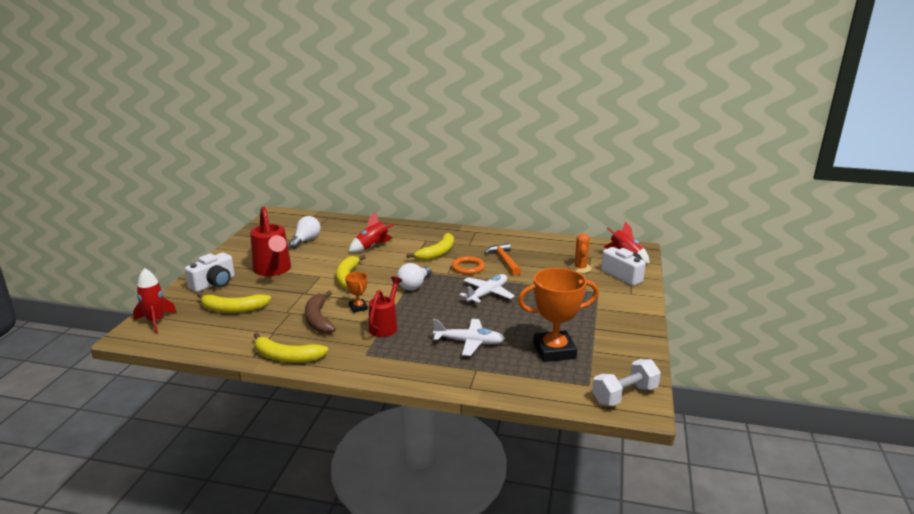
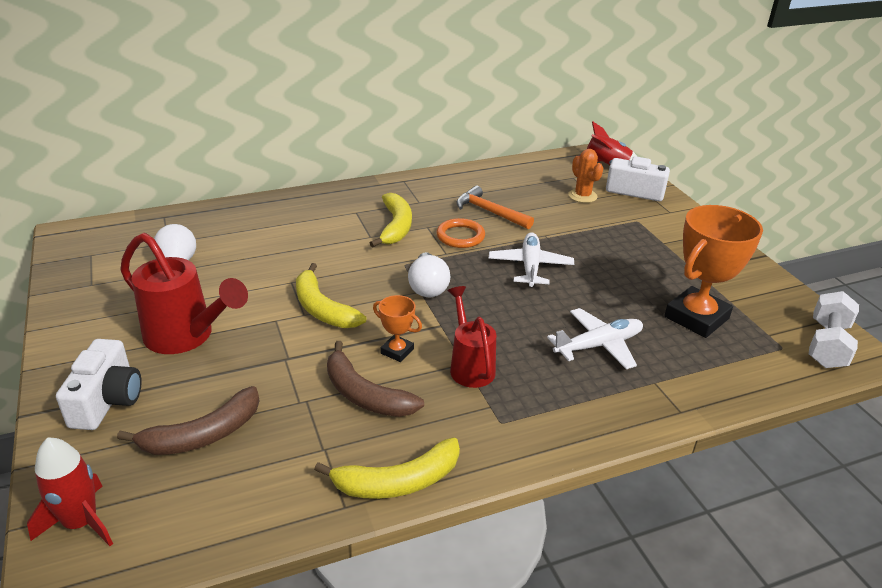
camera: 35 degrees left, 10 degrees up
(233, 309) = (203, 434): yellow banana -> brown banana
(372, 247) = (295, 246): red rocket -> none

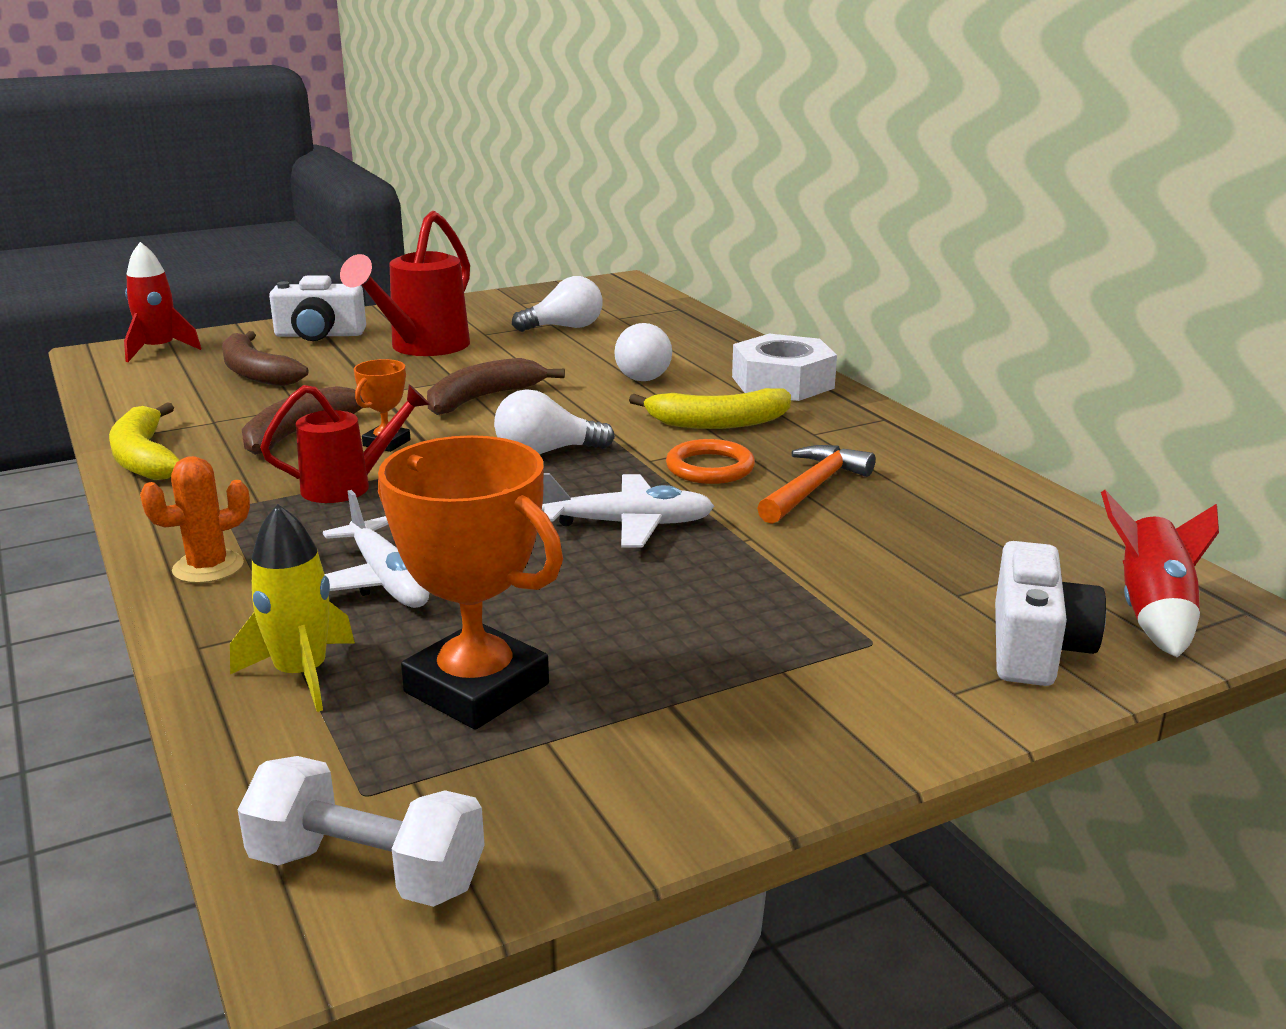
camera: 85 degrees right, 10 degrees down
(302, 243) = (644, 374): none -> white light bulb
(322, 308) = (483, 398): yellow banana -> brown banana
(337, 200) = (782, 382): none -> white nut
(582, 196) = (953, 578): orange cactus -> orange cactus (208, 567)
(698, 371) = (301, 674): none -> yellow rocket

